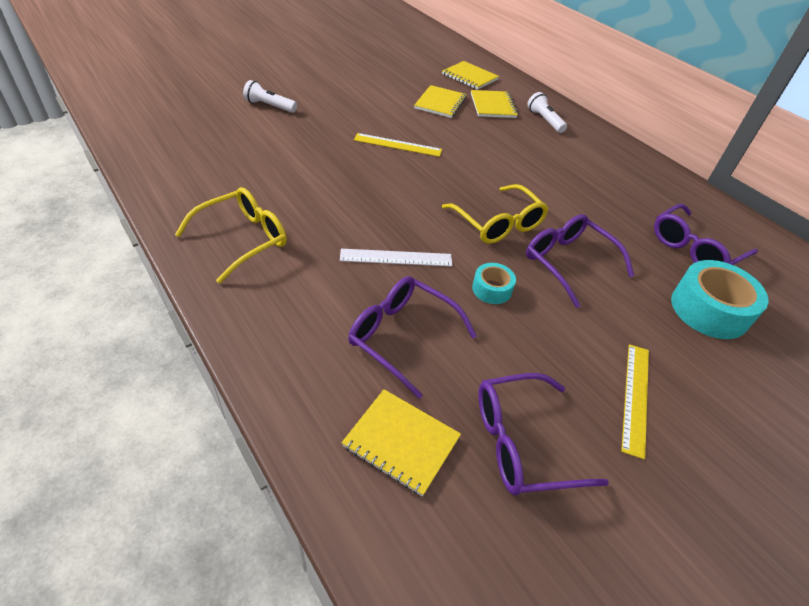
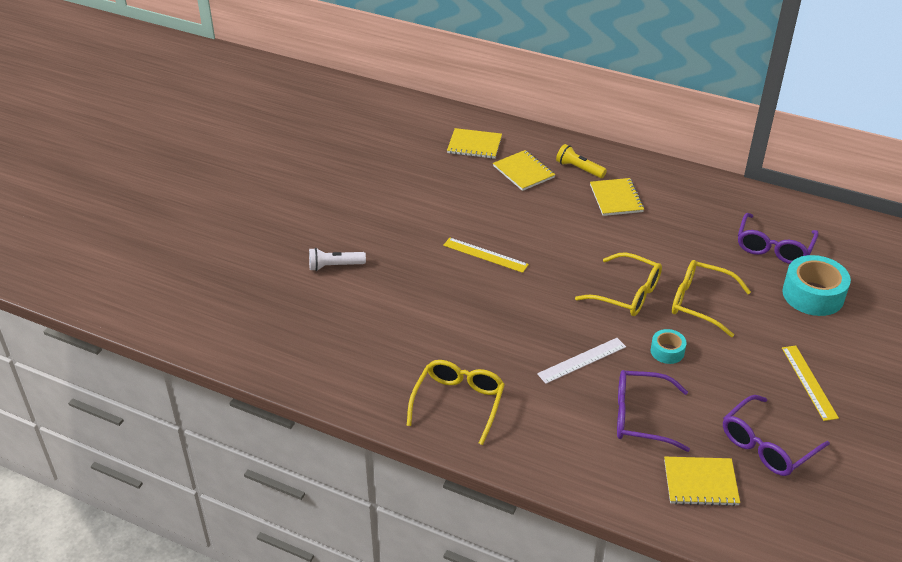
camera: 25 degrees left, 5 degrees down
(397, 145) = (485, 255): yellow ruler -> yellow ruler turned 45 degrees clockwise
(440, 103) = (477, 190): yellow notebook -> yellow notebook (616, 198)
(544, 120) = (579, 169): white flashlight -> yellow flashlight
(569, 263) = (701, 303): purple glasses -> yellow glasses

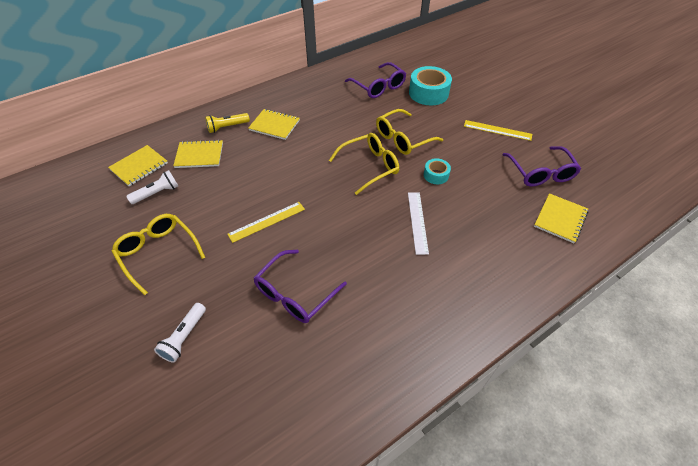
camera: 60 degrees left, 10 degrees up
(455, 173) = (157, 193): none -> white flashlight
(458, 403) = (418, 322): yellow glasses -> yellow glasses (158, 253)
(641, 417) = (489, 218): purple glasses -> purple glasses (295, 293)

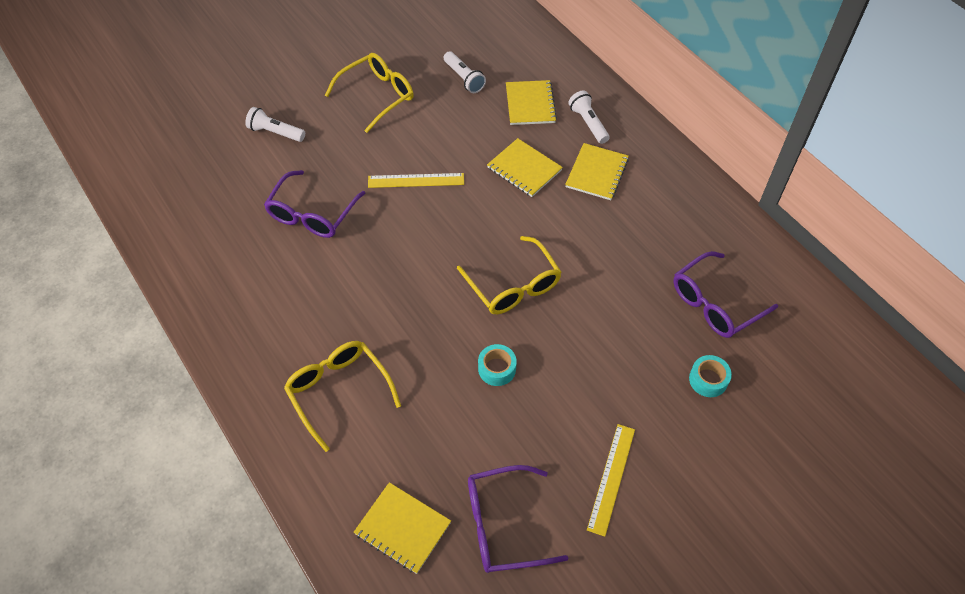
camera: 90 degrees right, 5 degrees up
(139, 166) = (508, 55): yellow notebook -> yellow notebook (524, 169)
(227, 127) = (588, 123): yellow flashlight -> white flashlight
(267, 221) = (416, 180): yellow ruler -> yellow ruler turned 60 degrees counterclockwise
(295, 293) = (312, 213): purple glasses -> purple glasses turned 105 degrees counterclockwise
(403, 138) = (578, 332): yellow glasses -> yellow glasses (339, 392)
(417, 222) = (407, 337): white ruler -> none
(428, 93) = (708, 380): turquoise tape -> turquoise tape, size x0.53

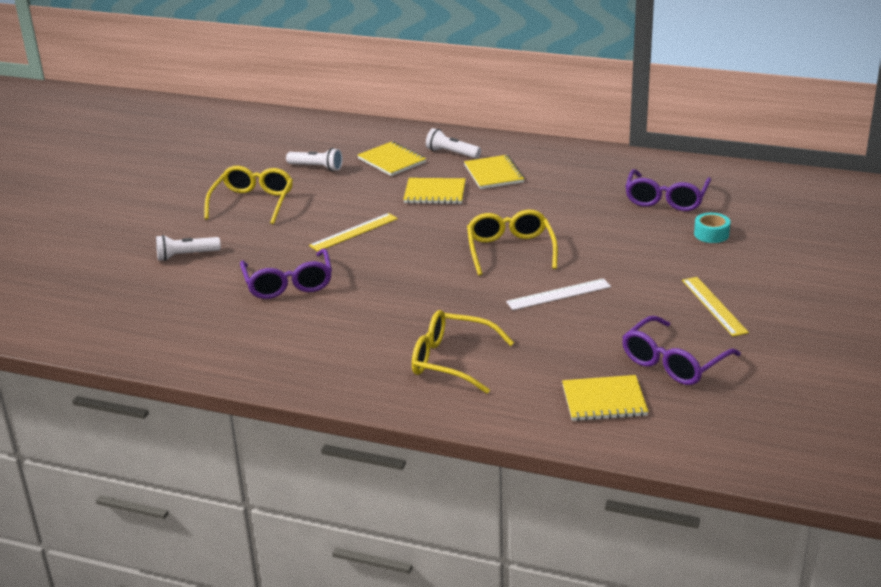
camera: 35 degrees left, 25 degrees down
(497, 369) = (558, 294): turquoise tape -> white ruler
(513, 285) = (510, 250): yellow glasses -> yellow glasses turned 120 degrees counterclockwise

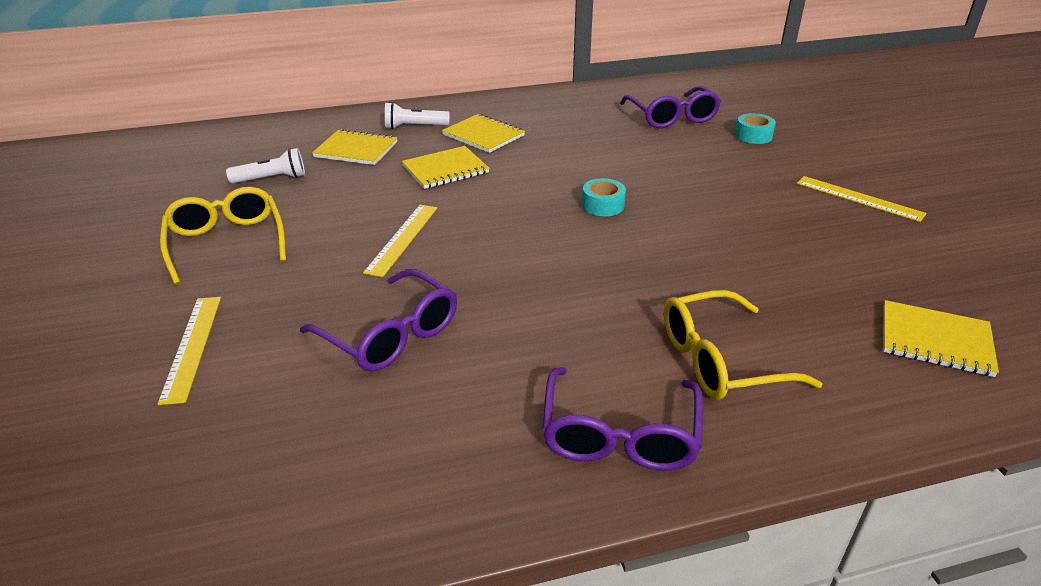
camera: 35 degrees left, 5 degrees up
(186, 255) = (192, 347): white flashlight -> yellow ruler
(510, 250) = (603, 205): yellow glasses -> turquoise tape
(558, 294) = (714, 235): white ruler -> none
(604, 400) = (935, 340): yellow notebook -> yellow notebook turned 60 degrees clockwise
(674, 362) = (920, 267): purple glasses -> purple glasses (619, 433)

